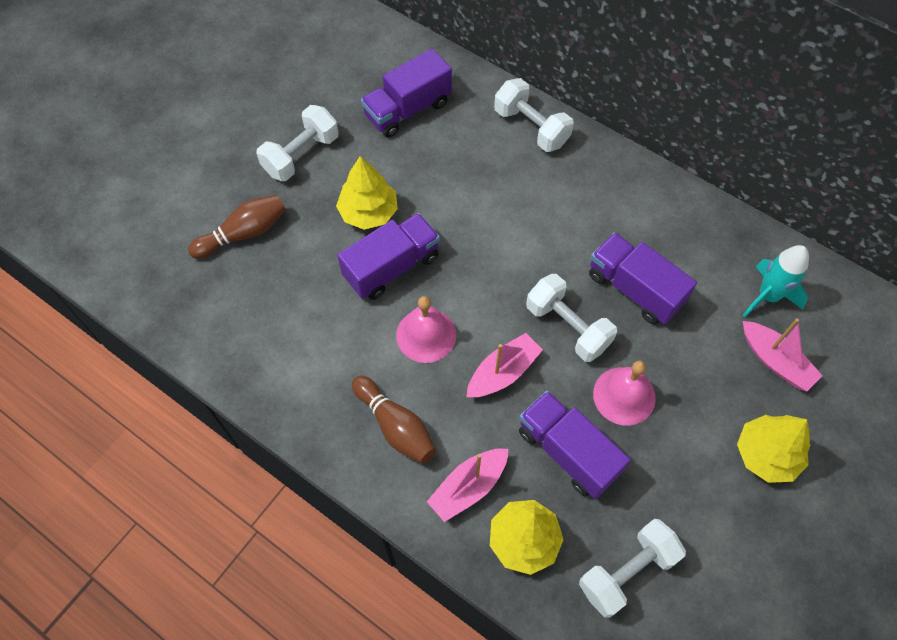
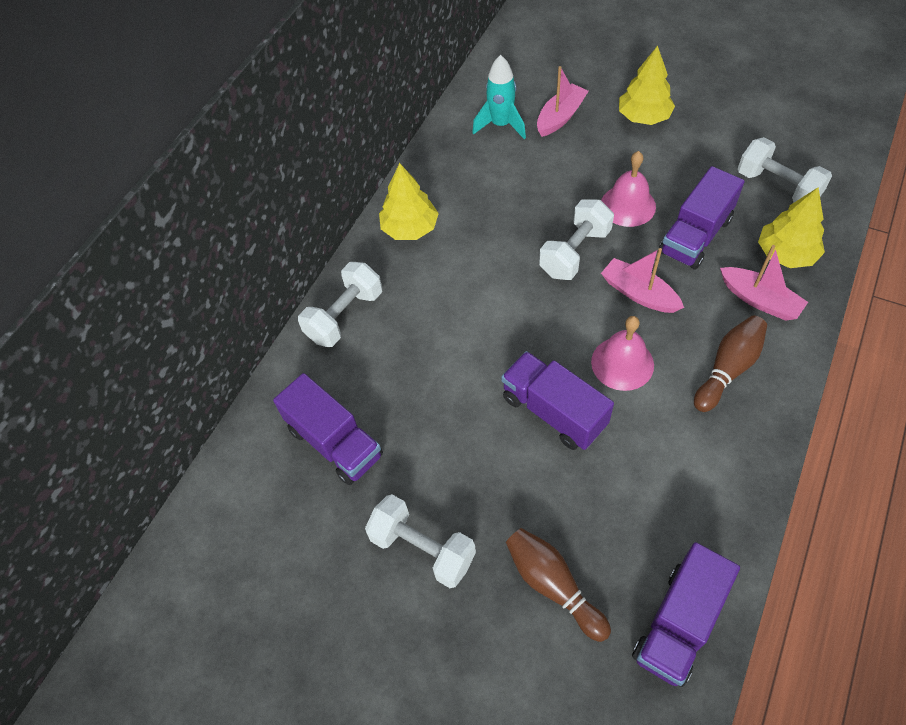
camera: 95 degrees left, 5 degrees down
(368, 212) = (489, 451): yellow tree -> yellow tree (410, 228)
(634, 289) = (520, 210): purple truck -> purple truck (678, 623)

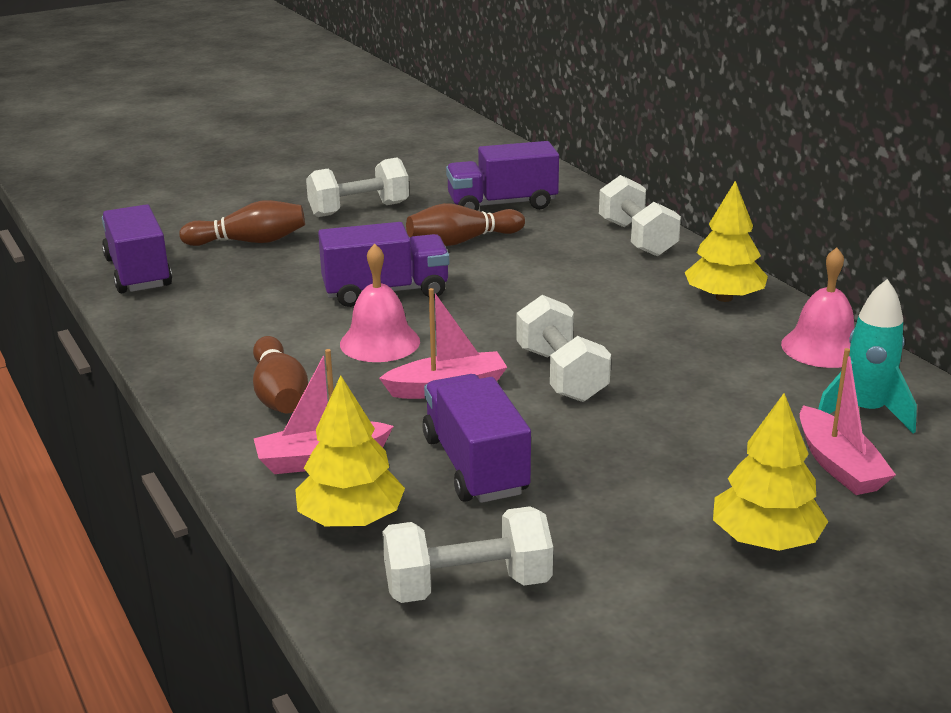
camera: 120 degrees right, 30 degrees down
(430, 422) = (462, 241): none -> brown bowling pin
(628, 205) = (591, 441): pink bell -> pink bell (822, 347)

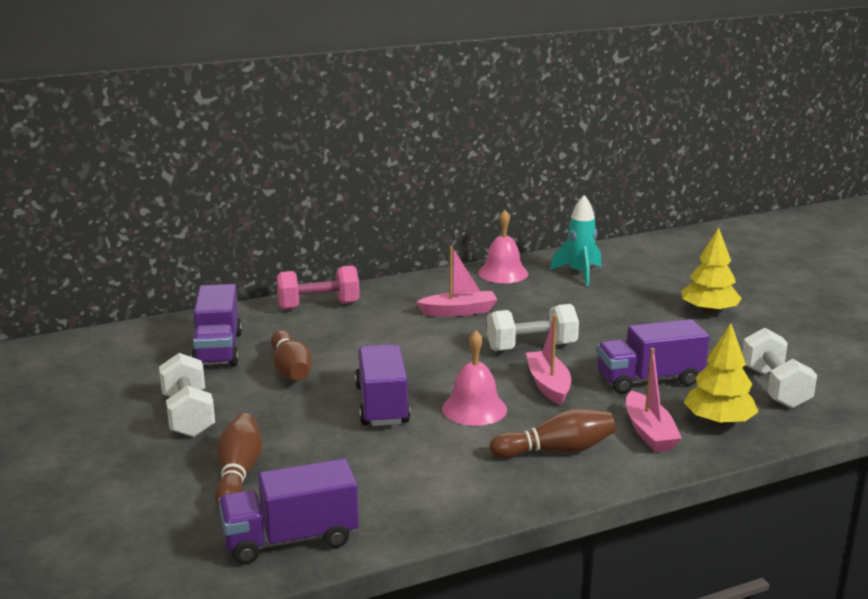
camera: 85 degrees left, 5 degrees down
(637, 238) = (318, 306): white dumbbell -> pink dumbbell
(724, 298) = (428, 290): yellow tree -> none
(838, 465) = (635, 287): pink boat -> pink boat (459, 312)

